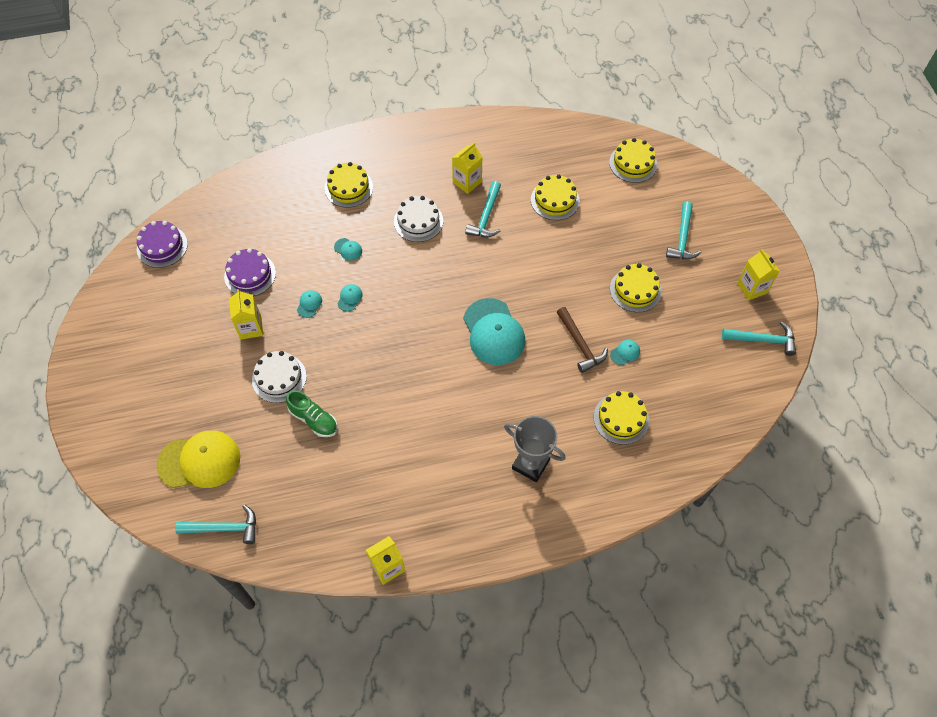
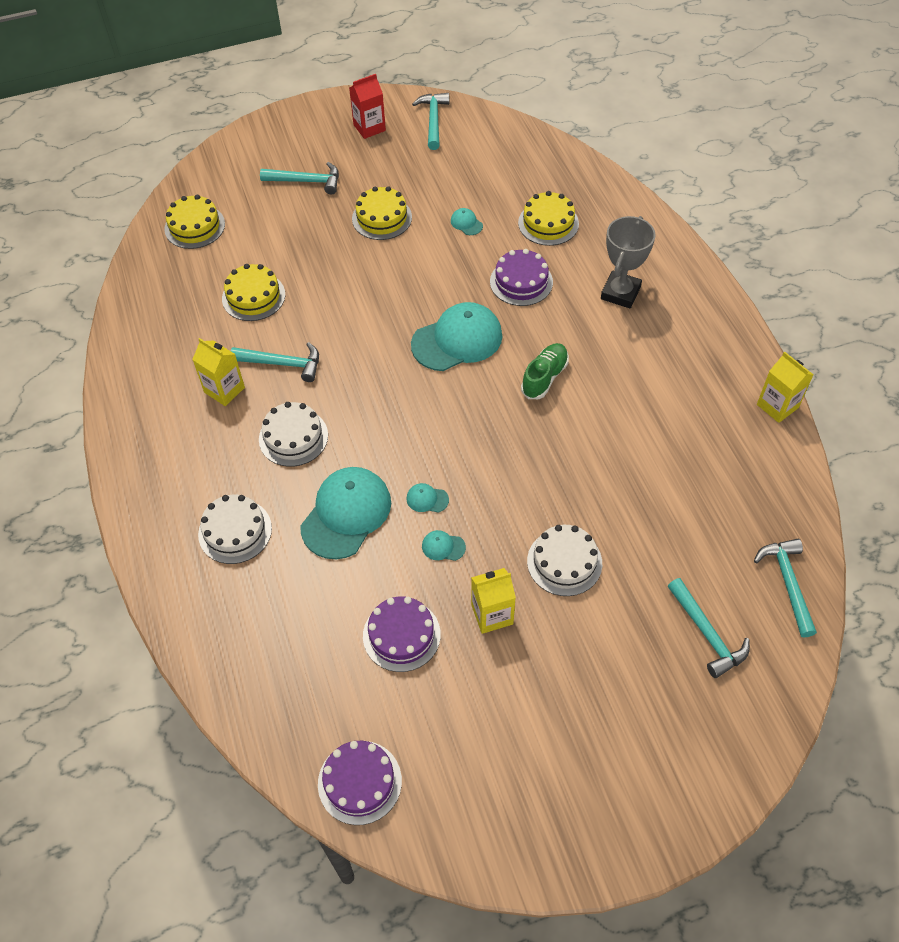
camera: 95 degrees left, 5 degrees down
(199, 461) = (707, 634): yellow cap -> turquoise hammer
(313, 419) = (615, 510): green shoe -> green shoe (544, 377)
(348, 187) = (235, 531): yellow cake -> white cake
(348, 249) = (346, 514): turquoise cap -> turquoise cap, size x2.42
(552, 386) = (521, 282): none -> purple cake
(580, 344) = (462, 260): brown hammer -> none
(752, 288) = (369, 128): yellow carton -> red carton

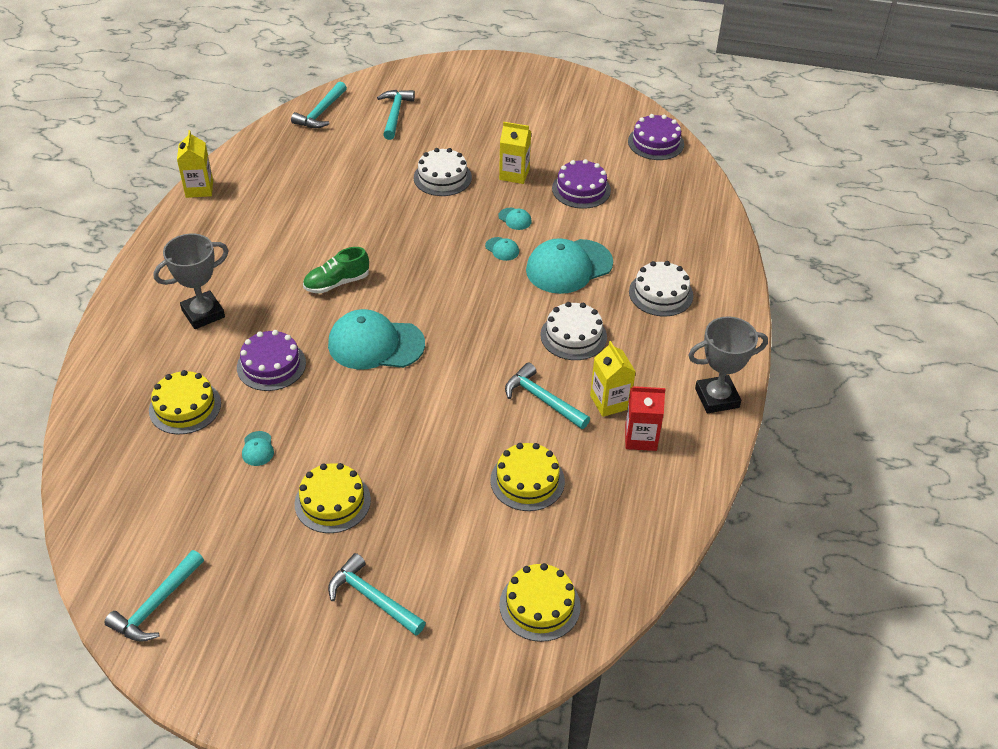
camera: 150 degrees left, 10 degrees down
(131, 442) = (717, 398): none -> grey trophy
(369, 128) = (236, 639): red carton -> red carton (640, 438)

